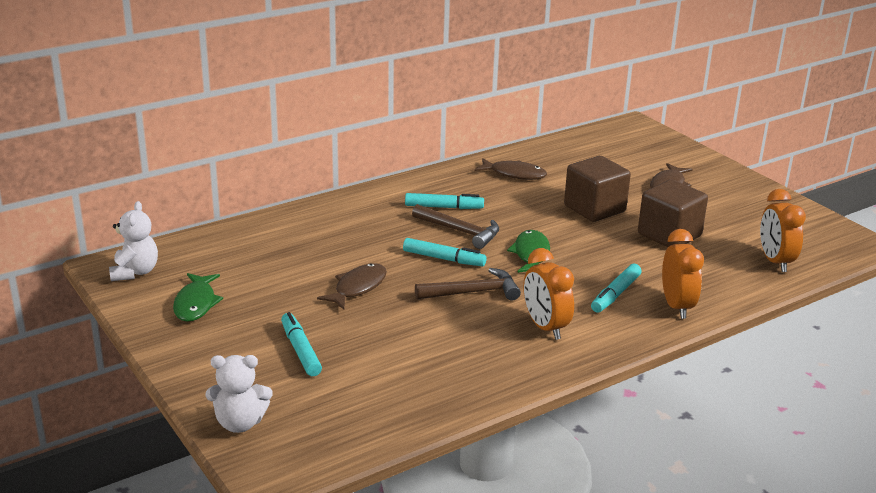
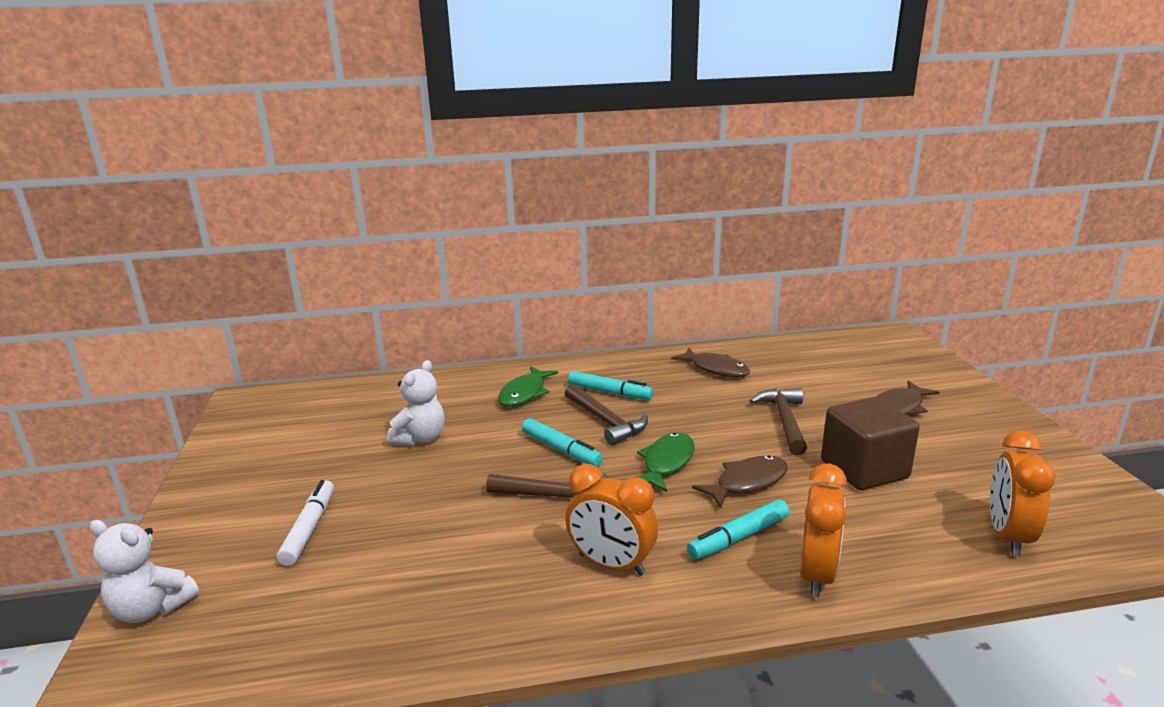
camera: 25 degrees right, 5 degrees down
(135, 272) = (256, 409): white teddy bear -> white teddy bear (420, 438)
(196, 304) = (271, 452): green fish -> green fish (525, 393)
(300, 351) = (309, 529): turquoise marker -> white marker
(357, 287) = (440, 465): brown fish -> brown fish (747, 482)
(545, 327) = (611, 564): orange clock -> orange clock turned 60 degrees counterclockwise
(594, 209) = (784, 421): brown cube -> brown hammer

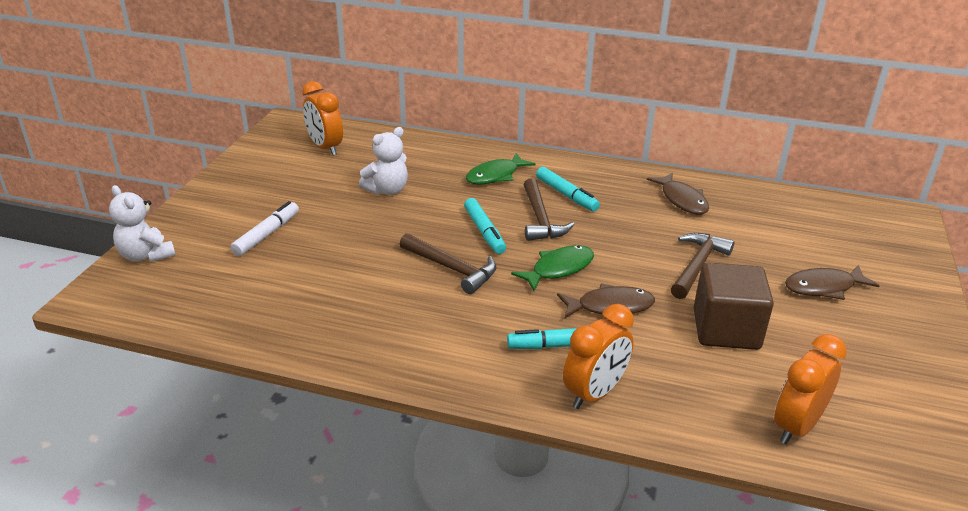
camera: 25 degrees right, 10 degrees up
(611, 564) = (446, 330): orange clock -> orange clock (325, 148)

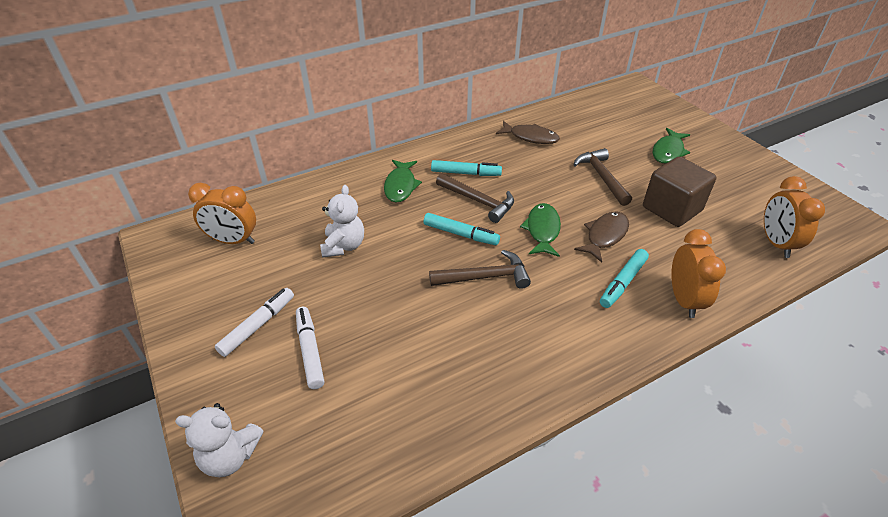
camera: 45 degrees left, 10 degrees up
(261, 202) = (257, 326): none -> white marker
(823, 287) = (668, 151): brown fish -> green fish

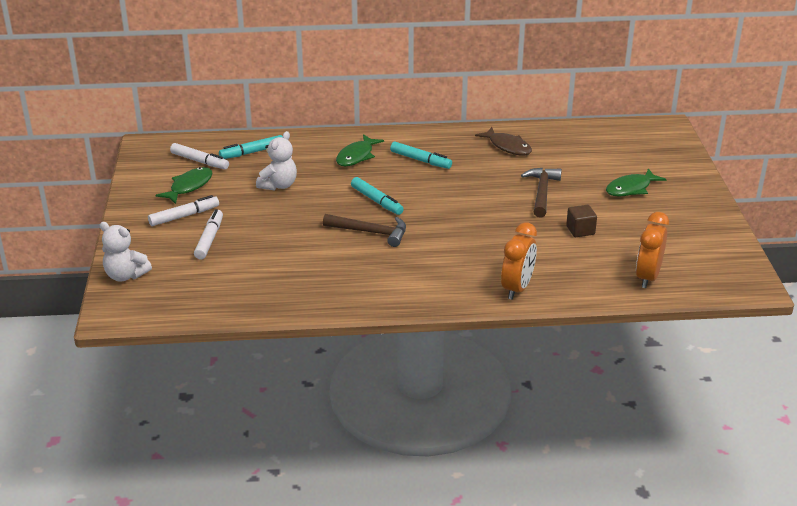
camera: 25 degrees right, 10 degrees down
(233, 241) = (199, 161): orange clock -> white marker
(478, 201) = (412, 183): brown hammer -> none
(542, 230) = (447, 215): green fish -> green fish (189, 186)
(605, 236) = (497, 233): brown fish -> none
(623, 282) = (479, 265): turquoise marker -> turquoise marker (252, 152)
(672, 209) = (580, 230): brown cube -> brown cube, size x0.53

